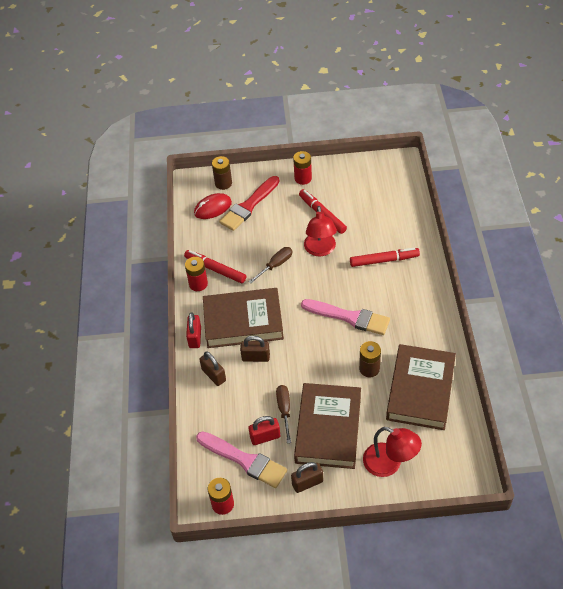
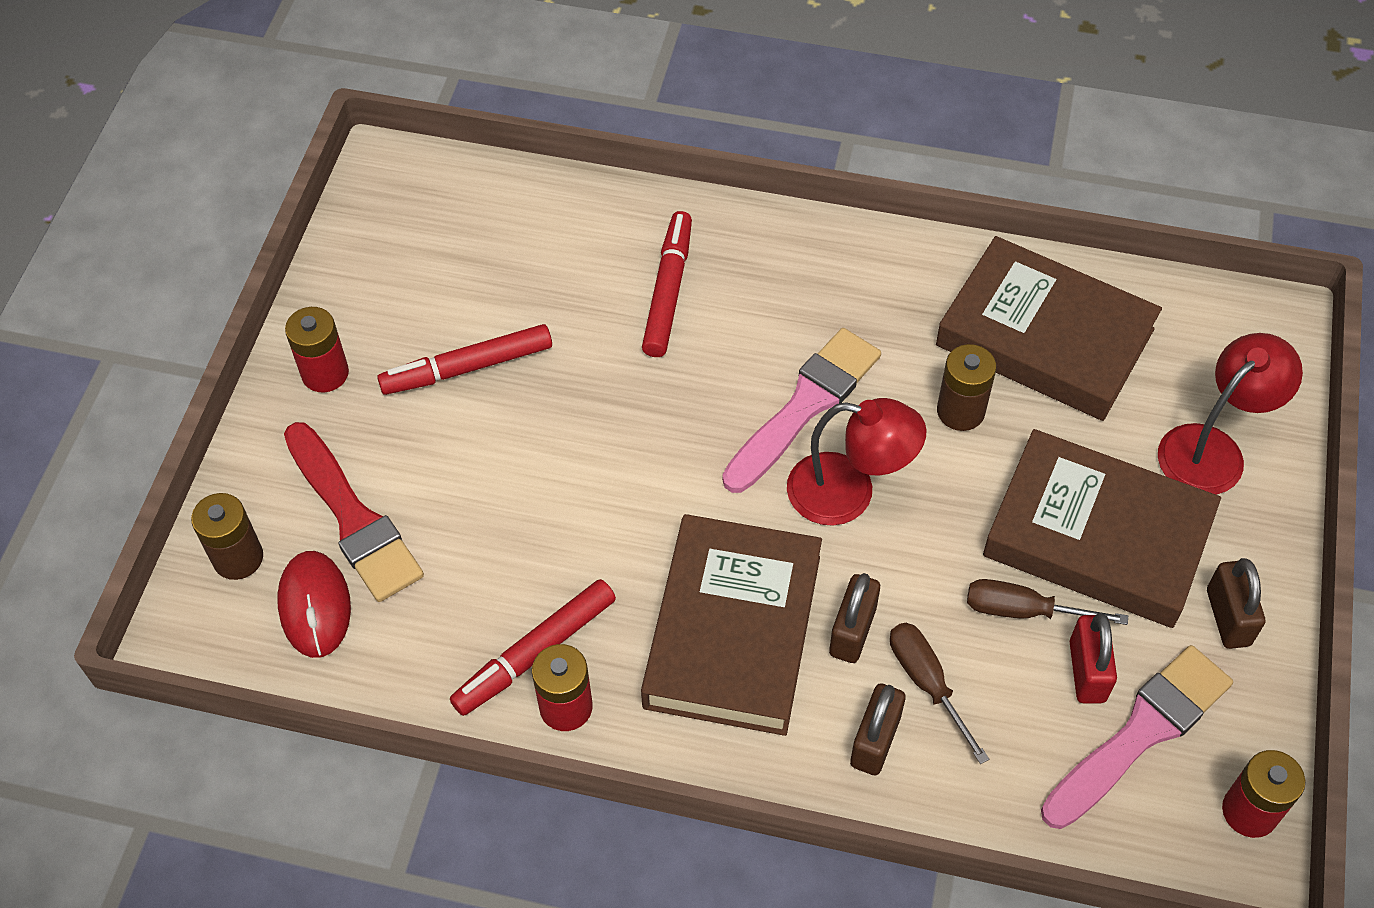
camera: 75 degrees left, 5 degrees up
(195, 337) = (741, 757): red padlock -> none
(214, 375) = (875, 741): brown padlock -> brown padlock turned 45 degrees counterclockwise
(275, 265) = (583, 512): brown screwdriver -> brown screwdriver (927, 683)
(320, 250) = (579, 404): red lamp -> red lamp (849, 493)

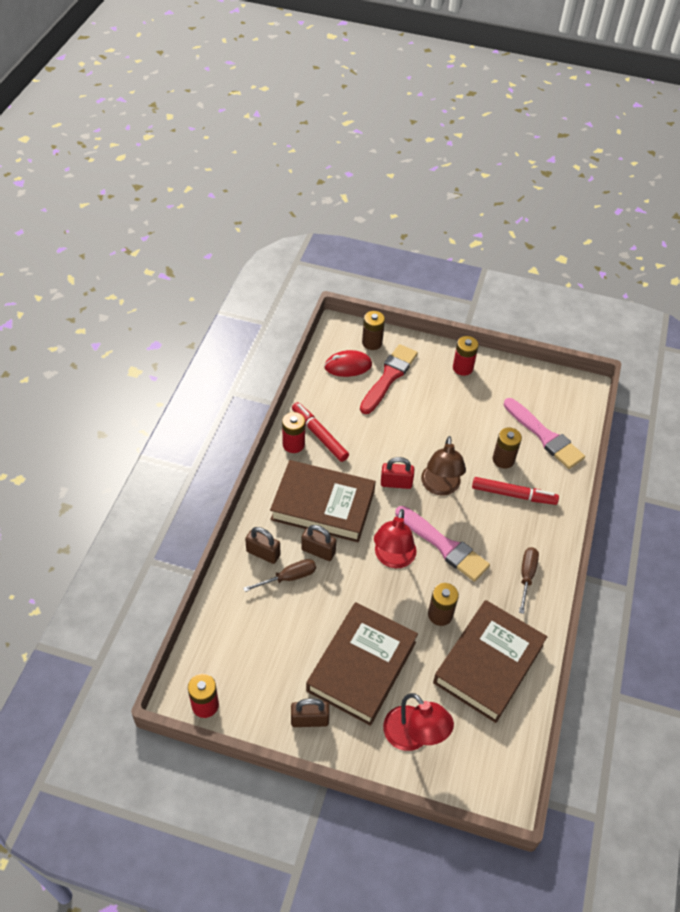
camera: 90 degrees right, 5 degrees down
(353, 518) = (389, 377): red brush -> red brush turned 150 degrees clockwise
(467, 368) = (466, 416): red marker -> none
(581, 305) = (503, 459): none -> brown battery
(661, 413) = (440, 487): none -> brown lamp
(1024, 611) = (322, 624): brown screwdriver -> brown screwdriver (526, 576)
(1087, 671) = (287, 647): red padlock -> red padlock (396, 483)
(1140, 733) = (251, 664): pink brush -> pink brush (544, 436)

